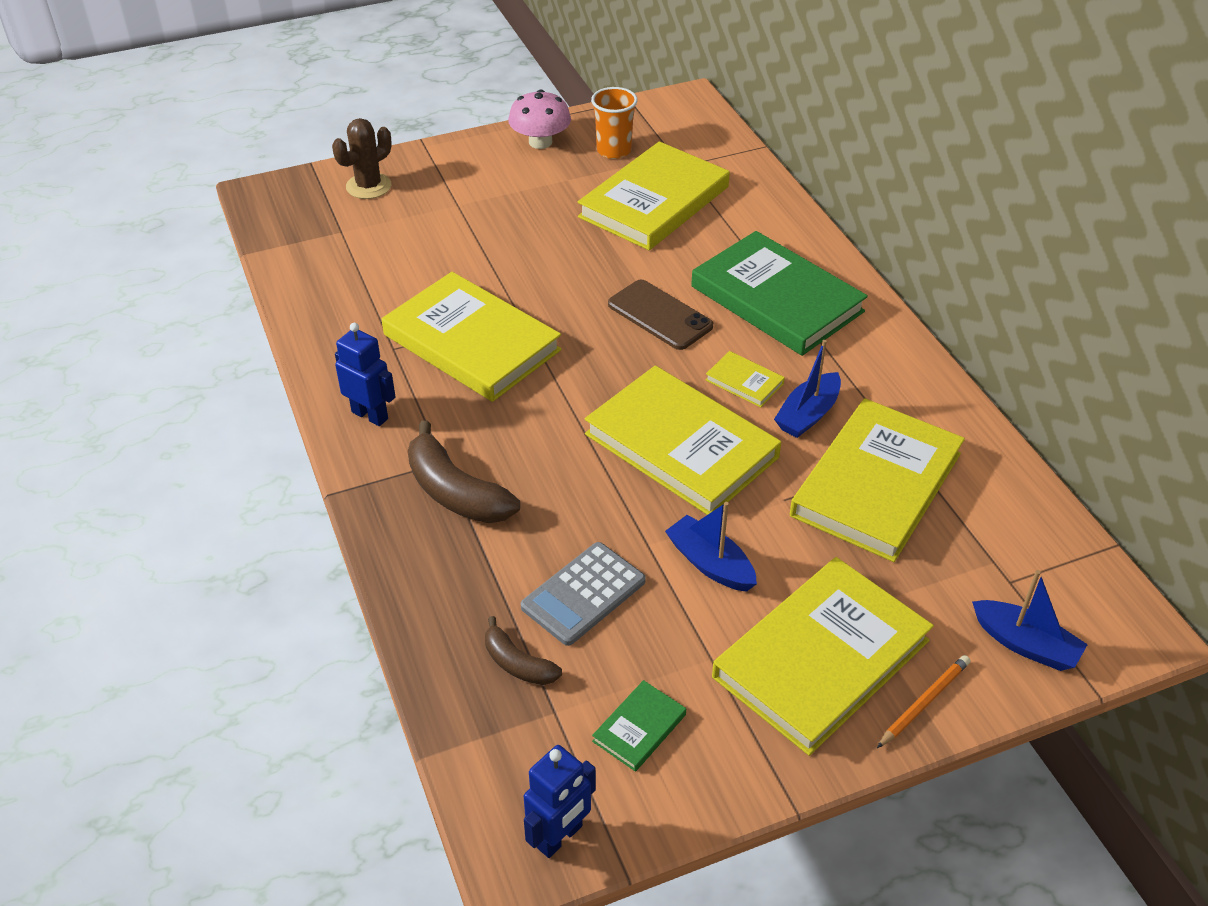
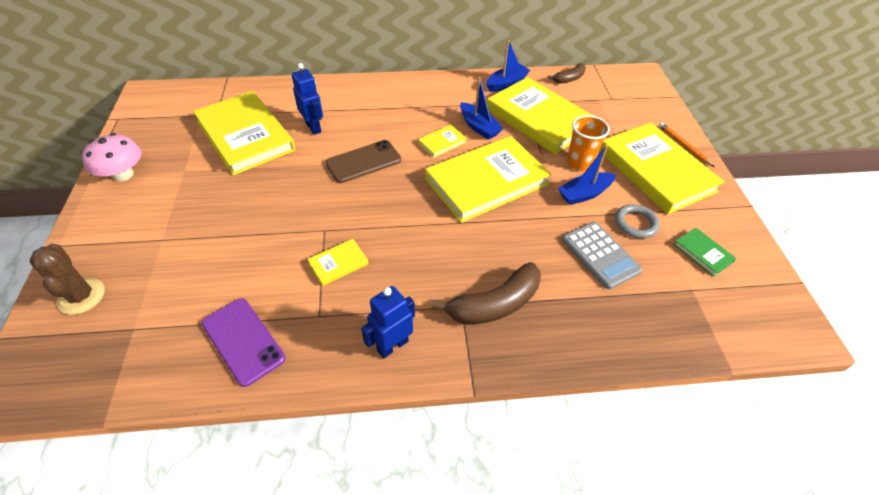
camera: 75 degrees left, 5 degrees up
(347, 305) = (243, 341): none -> purple phone
(472, 342) = (338, 263): yellow book -> yellow book, size x0.42
(518, 663) = (654, 300): brown banana -> brown banana (569, 79)
(560, 837) = (782, 307): blue robot -> blue robot (313, 127)
(614, 150) = (170, 140): orange cup -> orange cup (579, 163)
(671, 634) = (635, 223): none -> grey ring
(777, 299) = (376, 111): green book -> none
(1025, 644) = (650, 106): blue boat -> blue boat (506, 83)

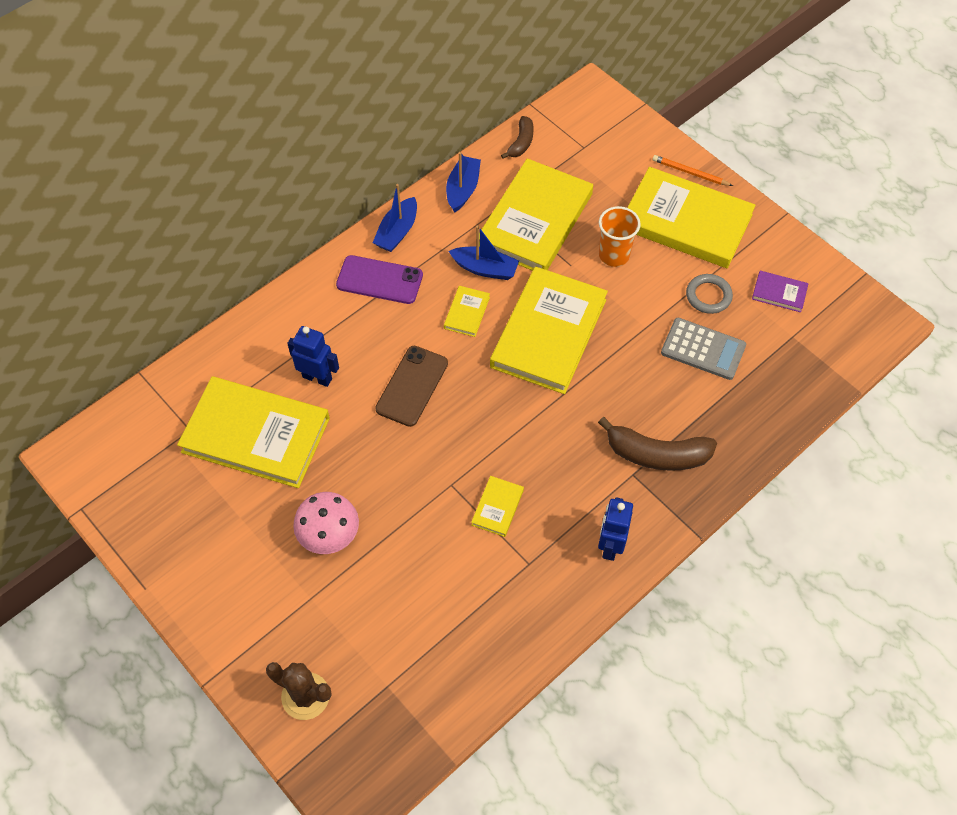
camera: 35 degrees left, 10 degrees up
(123, 174) = (181, 564): pink mushroom -> pink mushroom (329, 534)
(243, 341) = (490, 627): purple phone -> purple phone (379, 280)
(495, 304) = (657, 454): brown banana -> brown banana turned 75 degrees clockwise
(539, 119) = (534, 220): yellow book -> yellow book turned 75 degrees counterclockwise
(584, 194) = (644, 290): blue boat -> blue boat (397, 232)
(703, 253) = (779, 293): green book -> purple book

